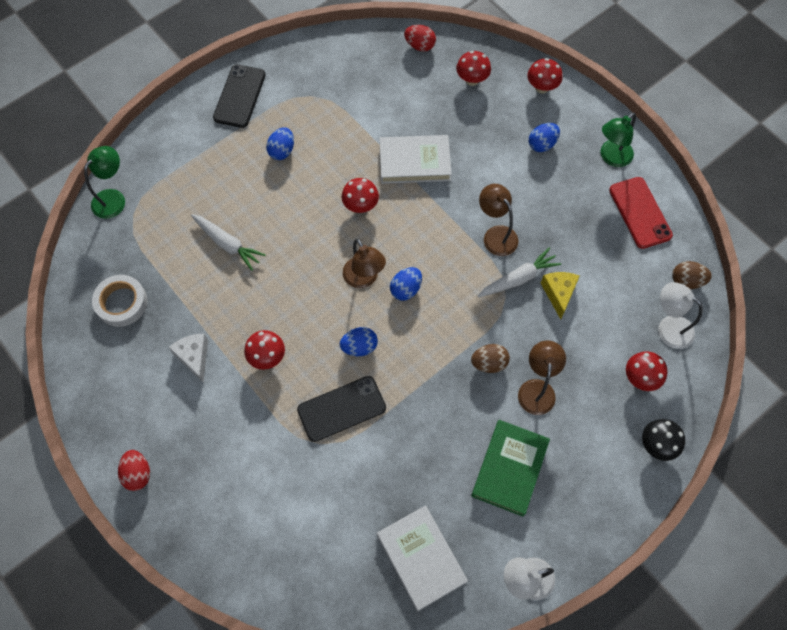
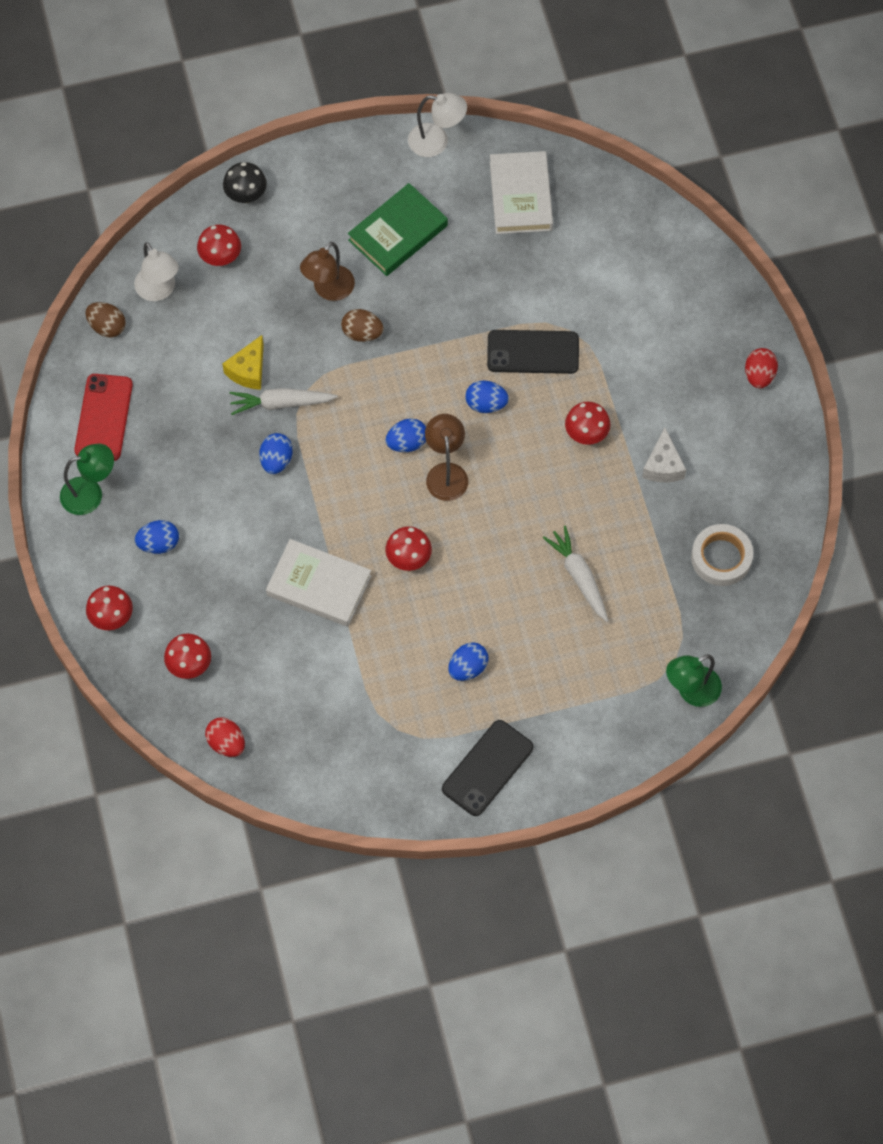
camera: 155 degrees left, 0 degrees up
(496, 235) = (276, 460): brown lamp -> blue egg

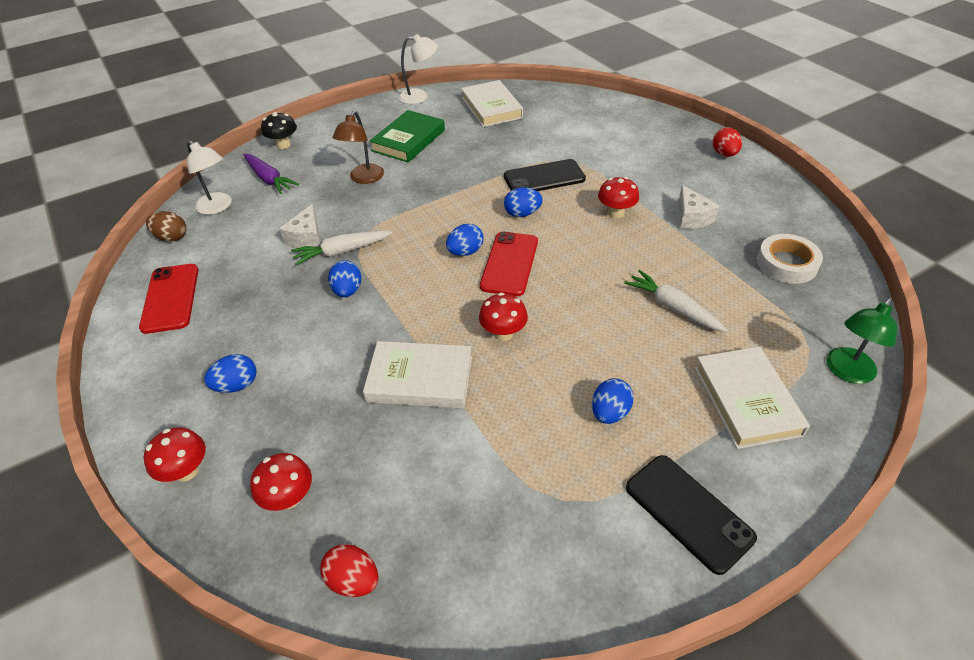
camera: 15 degrees left, 20 degrees down
(90, 493) = (158, 360): green lamp -> none
(220, 257) = (269, 179): red mushroom -> purple carrot
(248, 370) = (306, 237): yellow cheese -> white cheese
(362, 333) = (400, 196): brown egg -> none
(446, 473) = (510, 264): brown lamp -> red phone
(487, 768) = (688, 512): black phone -> black phone turned 60 degrees counterclockwise
(588, 691) = (747, 400): none -> white book

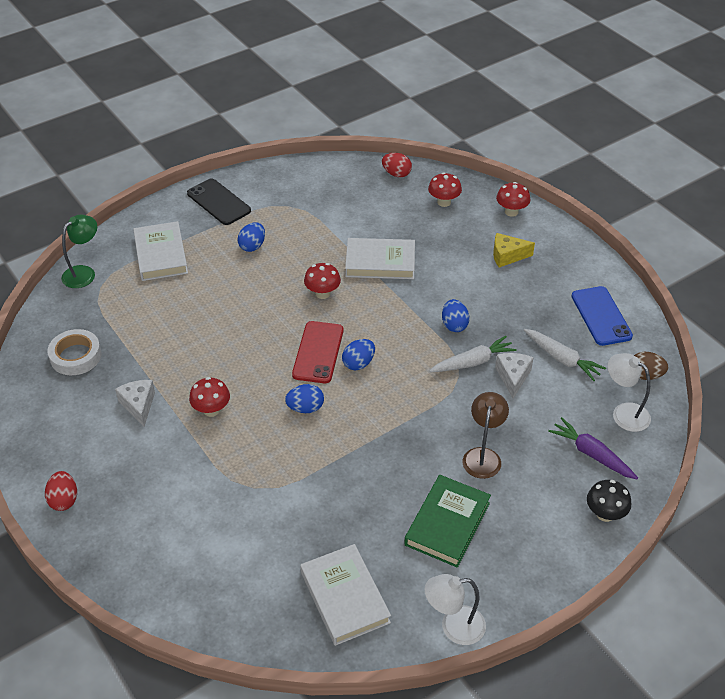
camera: 175 degrees right, 0 degrees up
(171, 298) = (601, 316): red phone -> blue phone
(237, 385) = (507, 256): blue egg -> yellow cheese
(544, 177) = (280, 459): black phone -> none
(673, 307) = (188, 316): white carrot -> white carrot (562, 359)

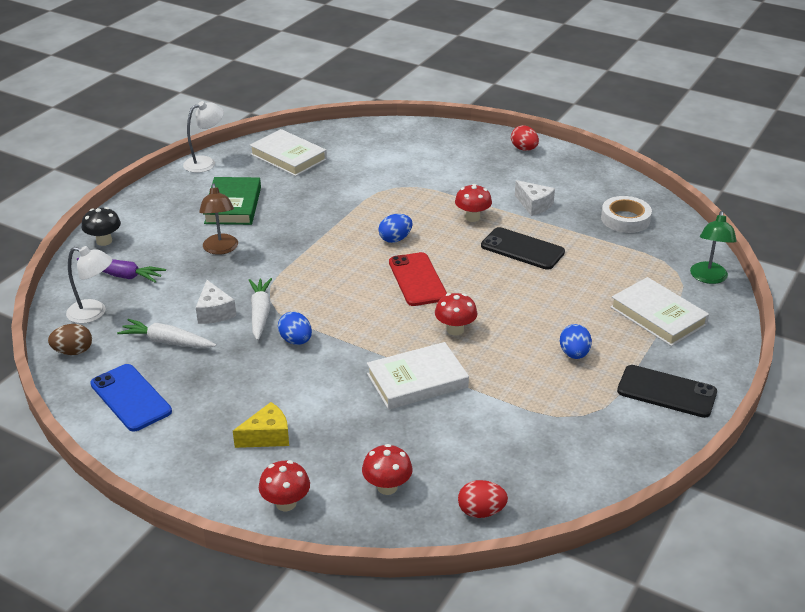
camera: 155 degrees right, 10 degrees down
(200, 354) = (522, 249): none -> black phone
(358, 363) = (372, 282): blue egg -> none
(473, 362) = (260, 313): white carrot -> white carrot turned 135 degrees clockwise

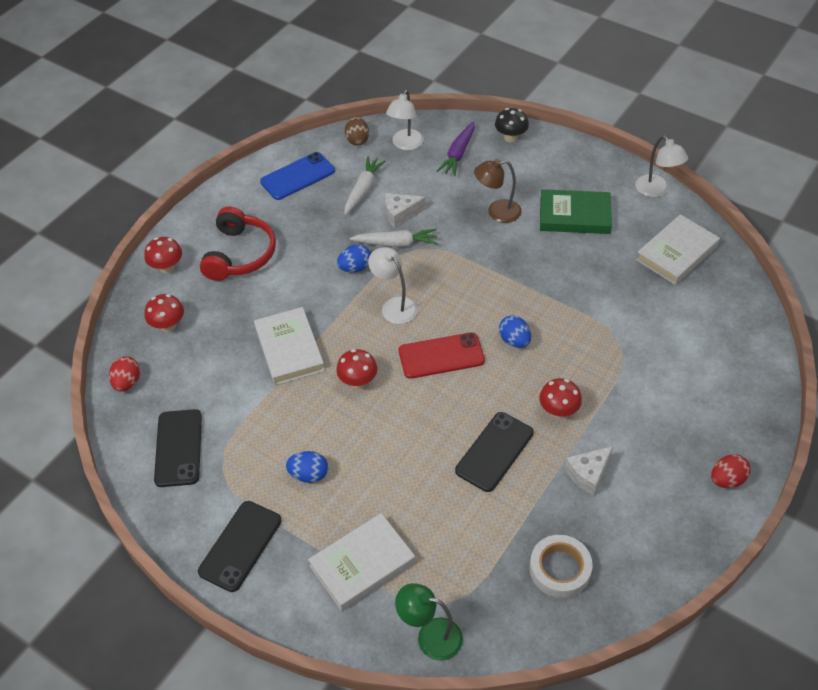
camera: 95 degrees right, 15 degrees up
(267, 436) = (239, 254): yellow cheese -> red headphones
(352, 311) = (394, 305): none -> white lamp
(565, 452) = (178, 448): none -> black phone

